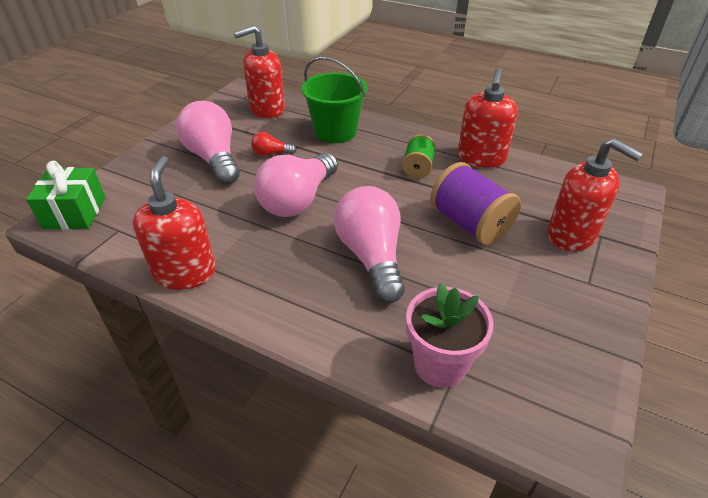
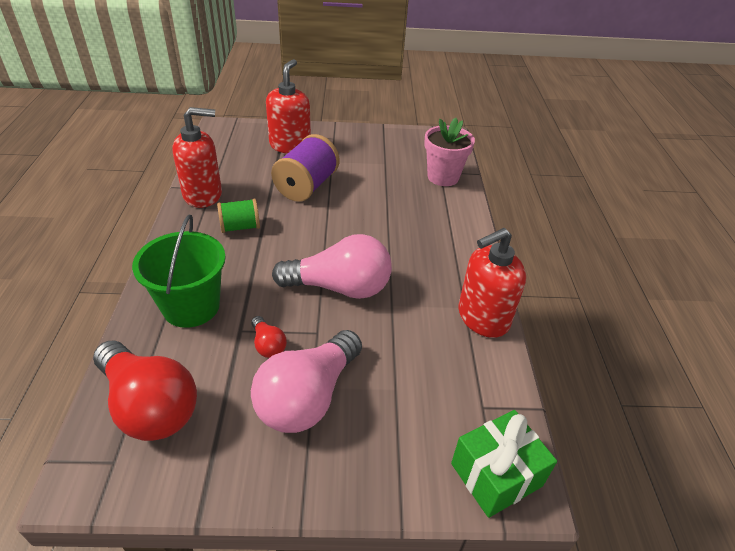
camera: 120 degrees left, 0 degrees up
(267, 109) = (149, 405): red soap dispenser -> red light bulb
(371, 257) = (379, 223): pink light bulb -> none

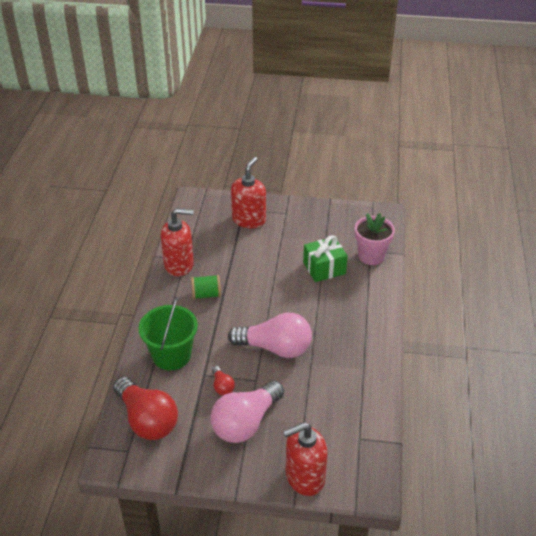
camera: 10 degrees right, 0 degrees up
(306, 186) = (259, 260): purple spool -> none
(482, 318) = (374, 378): red soap dispenser -> red soap dispenser (304, 477)
(496, 475) = (358, 479): green gift -> green gift (324, 268)

